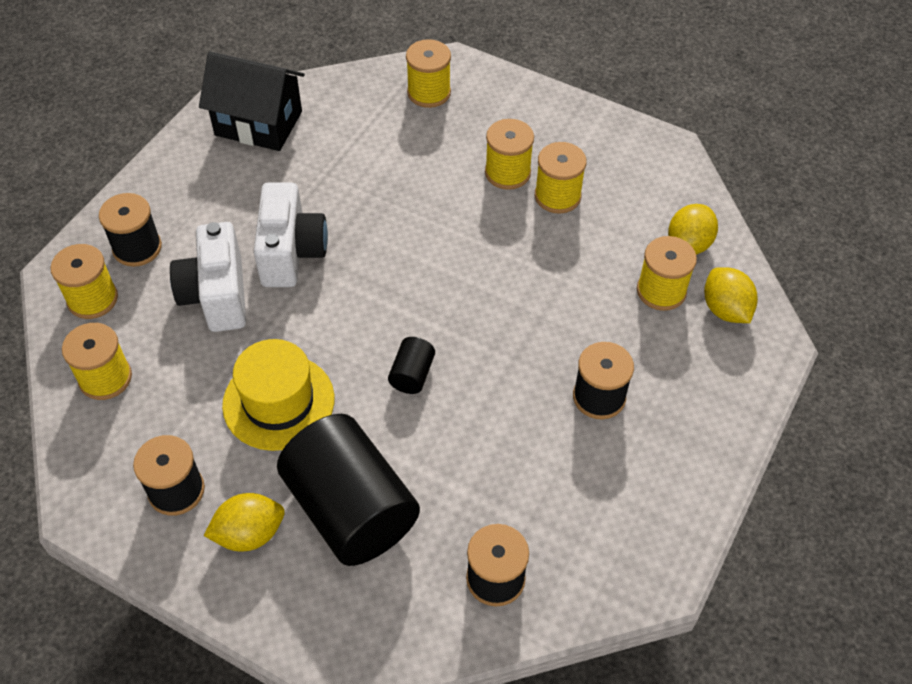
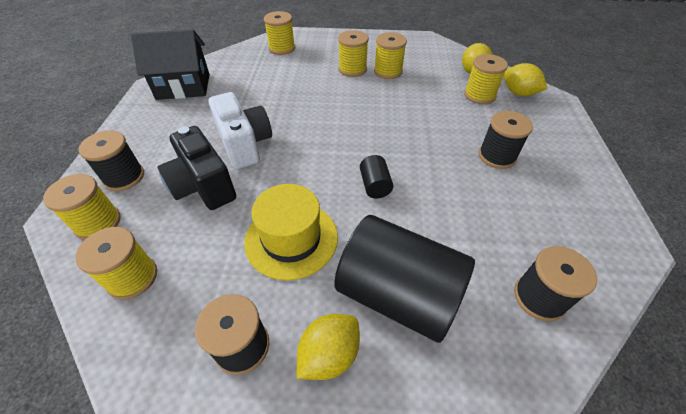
camera: 25 degrees left, 5 degrees down
(217, 295) = (203, 186): white camera -> black camera

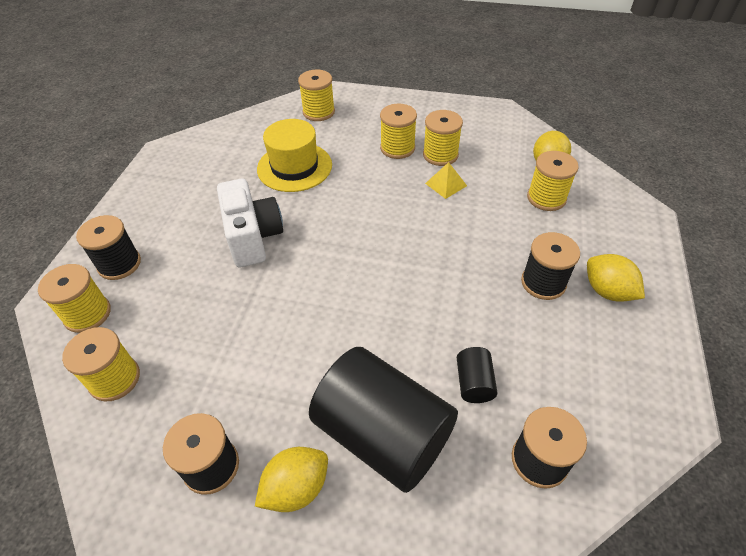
camera: 10 degrees right, 0 degrees up
(183, 86) = (197, 156): black house -> none
(203, 186) = (200, 284): black camera -> none
(291, 239) = (282, 357): yellow hat -> yellow hat (294, 167)
(375, 185) = (388, 304): black cylinder -> black cylinder (474, 383)
(398, 92) = (446, 184): none -> yellow pyramid
(518, 93) = (598, 199): yellow lemon -> yellow lemon (607, 291)

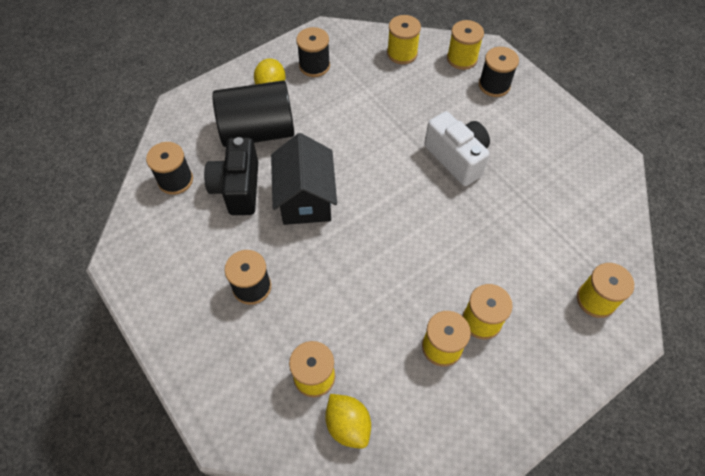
camera: 130 degrees right, 10 degrees up
(253, 237) = (457, 158): white camera -> white camera turned 150 degrees counterclockwise
(294, 167) = (520, 228): yellow hat -> none
(418, 313) = (305, 199): none -> black house
(446, 184) = (401, 316): yellow pyramid -> none
(474, 383) = (238, 188): black cylinder -> black camera
(607, 291) = (205, 318): yellow lemon -> none

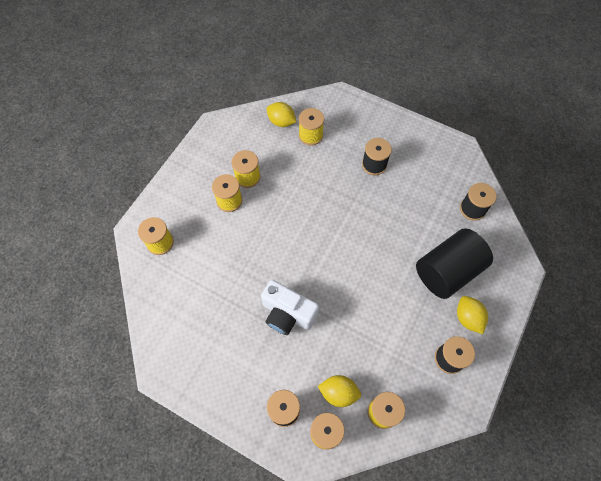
camera: 155 degrees right, 5 degrees up
(238, 188) = (428, 221): black camera -> none
(305, 199) = (378, 233): black house -> none
(435, 79) = (338, 393): none -> yellow lemon

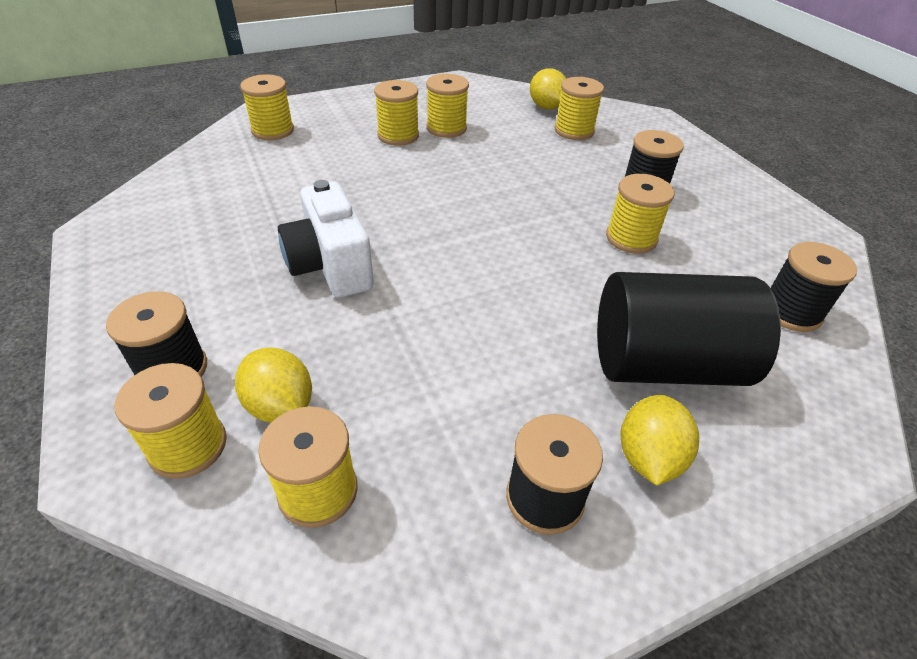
camera: 35 degrees right, 20 degrees down
(391, 205) = (631, 238): none -> yellow spool

